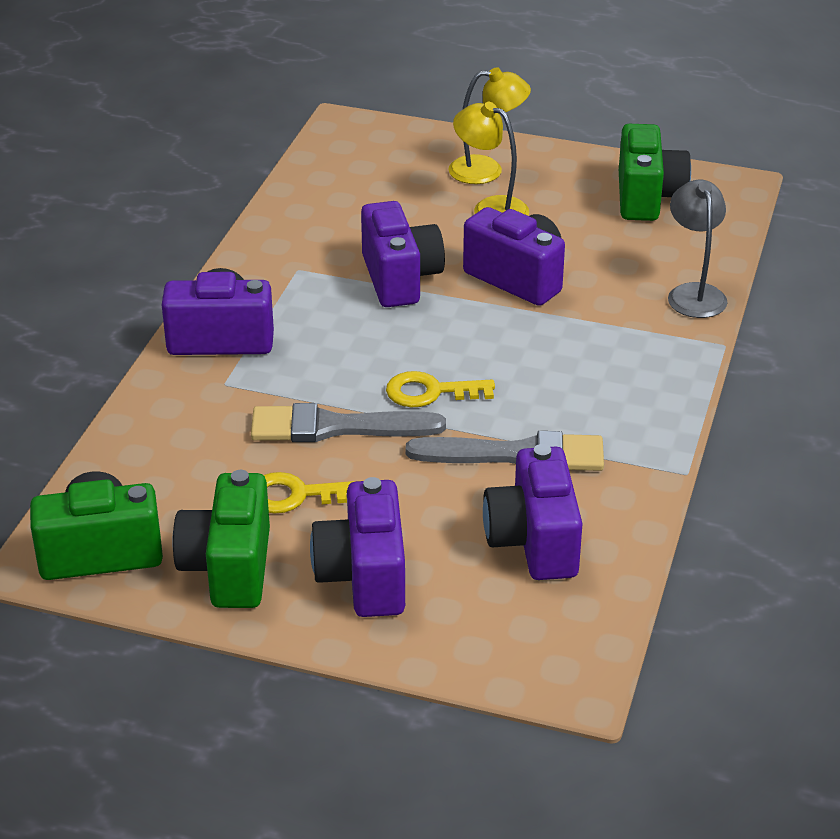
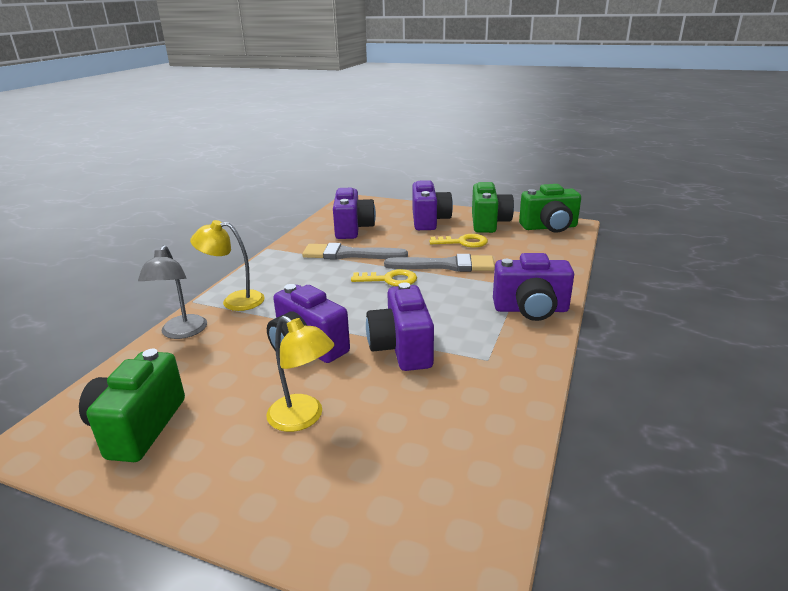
camera: 175 degrees left, 10 degrees down
(487, 170) = (287, 475): yellow lamp -> yellow lamp (235, 301)

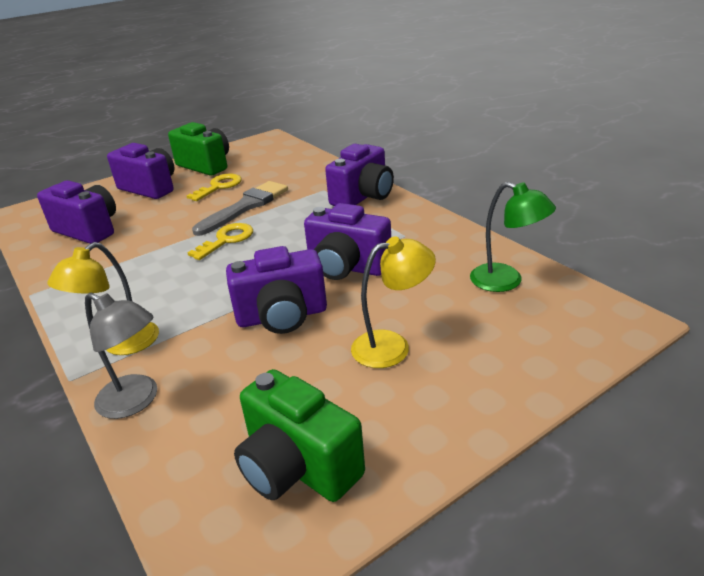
camera: 55 degrees left, 5 degrees up
(349, 254) = (140, 247): grey brush -> none
(465, 456) = (506, 281): none -> green lamp
(549, 227) = (257, 147): green camera -> none

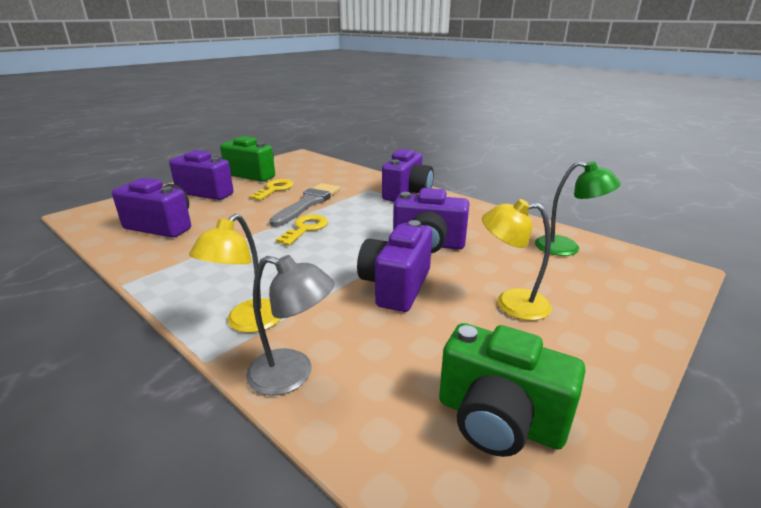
camera: 15 degrees left, 5 degrees down
(282, 316) = (396, 286): purple camera -> purple camera turned 135 degrees clockwise
(392, 346) = (511, 303): yellow lamp -> yellow lamp turned 135 degrees counterclockwise

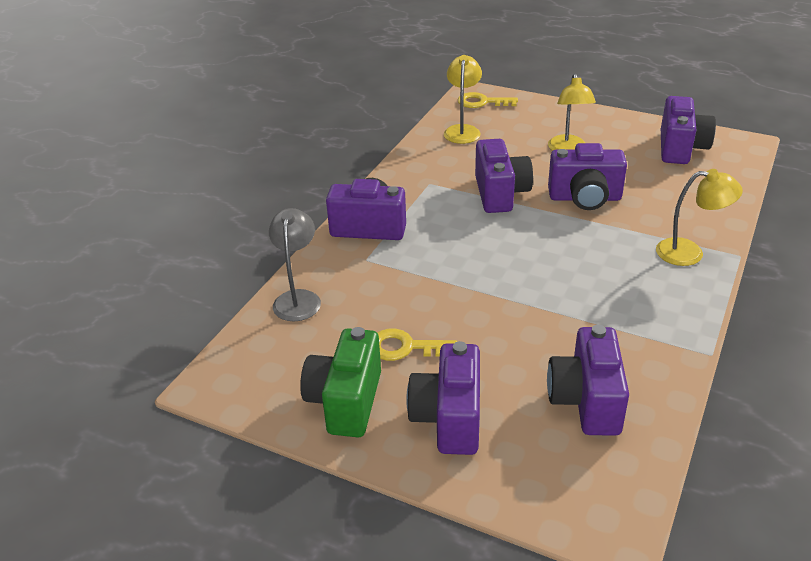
camera: 105 degrees left, 10 degrees up
(292, 375) = (715, 216): grey lamp -> grey lamp (298, 298)
(305, 228) = (514, 276): yellow key -> yellow key (482, 102)
(308, 203) = (441, 297): grey brush -> none
(499, 420) = (680, 148): green camera -> purple camera
(566, 248) = (462, 130): green lamp -> yellow lamp

